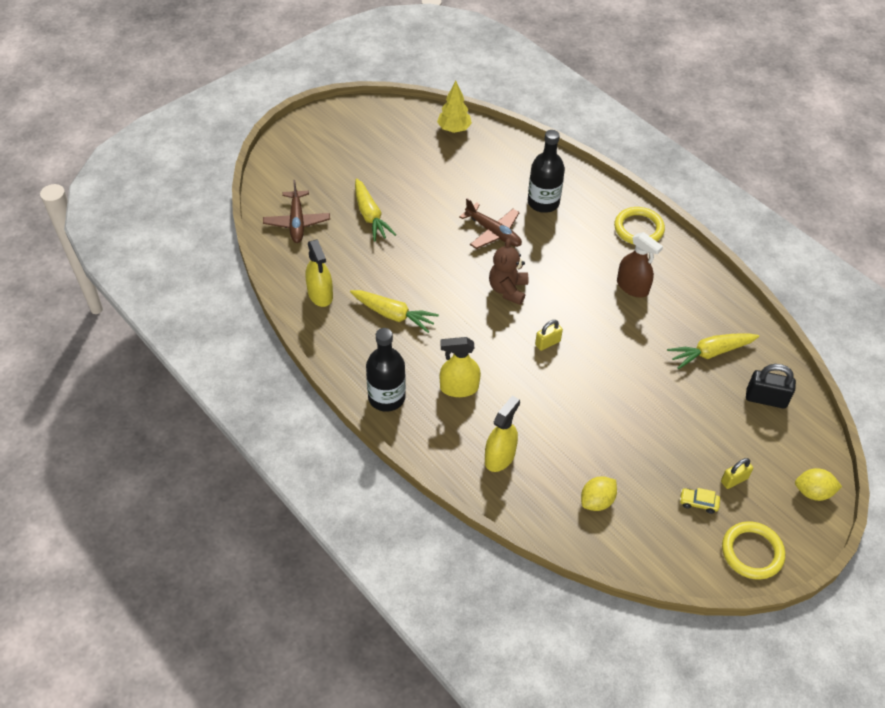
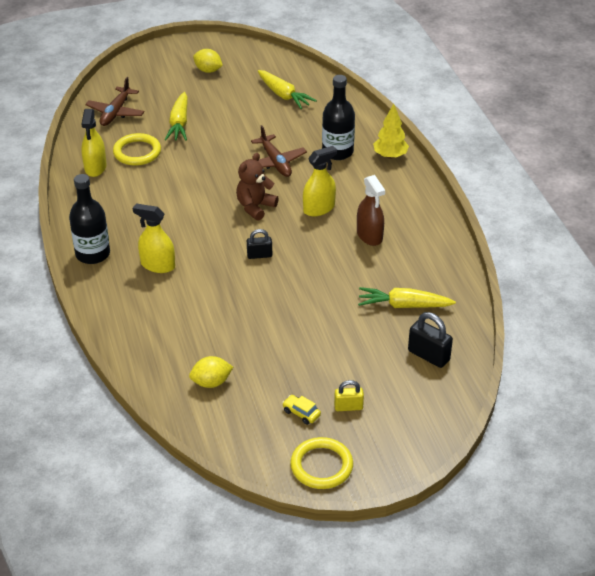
camera: 25 degrees right, 10 degrees down
(393, 315) = (143, 198): yellow carrot -> yellow carrot (283, 95)
(454, 129) = (300, 79): yellow tree -> yellow tree (390, 156)
(500, 457) = (153, 324): yellow spray bottle -> yellow spray bottle (319, 208)
(547, 343) = (259, 255): yellow padlock -> black padlock
(638, 228) = (410, 194): yellow ring -> yellow ring (137, 152)
(813, 492) = (416, 440): yellow lemon -> yellow lemon (208, 70)

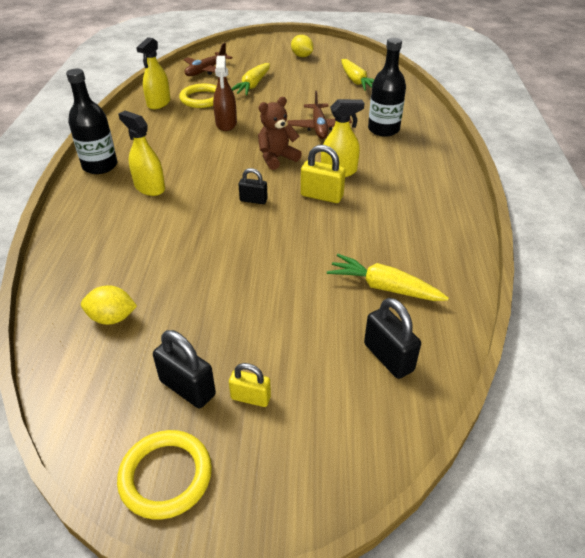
camera: 20 degrees right, 0 degrees up
(301, 413) = (187, 388): yellow car -> black padlock
(316, 237) = (322, 196): none -> yellow padlock
(369, 235) = (379, 206): brown spray bottle -> brown spray bottle (226, 124)
(390, 156) = (435, 142): yellow tree -> none

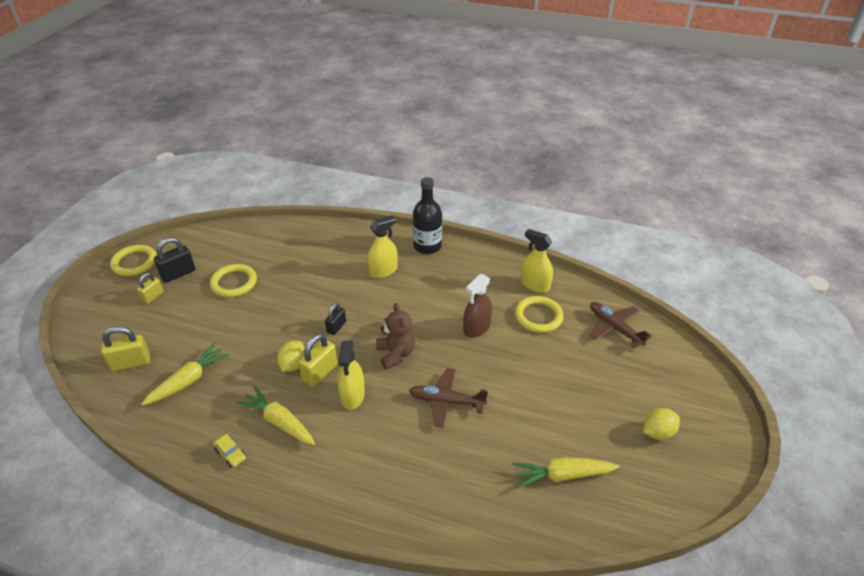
camera: 105 degrees right, 0 degrees up
(112, 318) = (251, 249): yellow lemon -> yellow lemon (293, 365)
(197, 309) = (234, 283): none -> yellow ring
(226, 124) = (476, 328): brown spray bottle -> brown spray bottle turned 60 degrees counterclockwise
(252, 86) = (565, 363): yellow carrot -> yellow carrot (279, 422)
(383, 129) = (421, 462): black bottle -> none
(388, 357) = (131, 363): black padlock -> yellow padlock
(448, 223) = (230, 454): none -> yellow car

